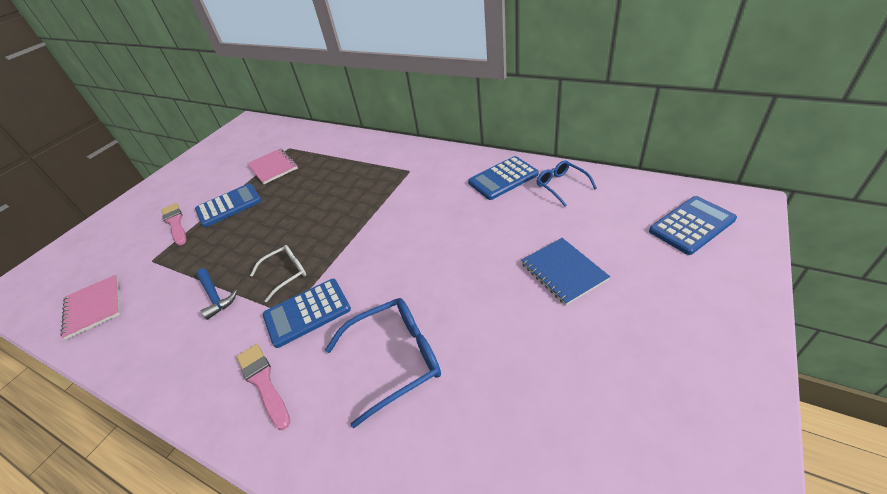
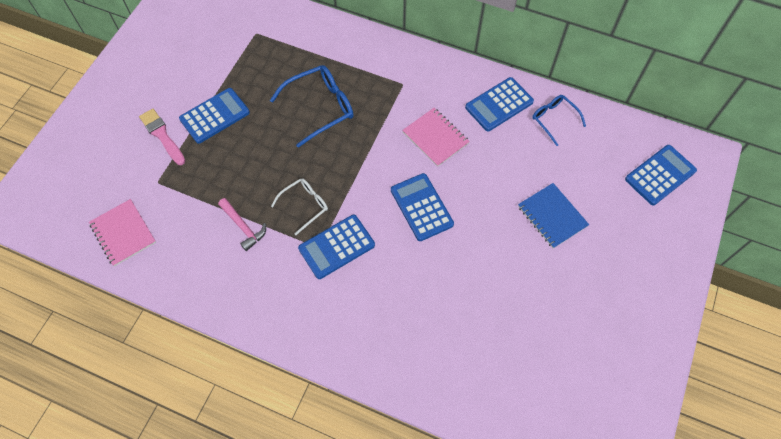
camera: 10 degrees left, 20 degrees up
(215, 296) = (243, 227): blue hammer -> pink hammer
(263, 382) = (317, 308): pink brush -> none
(273, 167) = (247, 63): pink notebook -> pink notebook (435, 138)
(394, 359) = (420, 291): blue glasses -> blue glasses (320, 108)
(410, 269) = (421, 207): none -> blue calculator

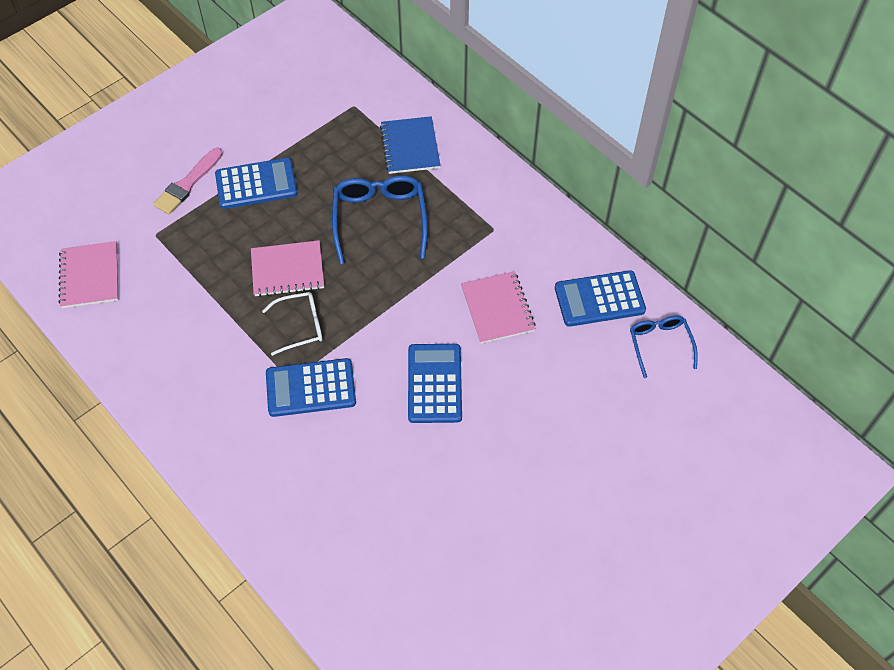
camera: 25 degrees right, 5 degrees down
(162, 135) = (187, 184): pink brush -> pink brush turned 135 degrees counterclockwise
(243, 227) = (220, 322): pink hammer -> none
(273, 169) = (287, 270): none -> pink notebook
(320, 108) = (380, 220): blue glasses -> blue glasses turned 90 degrees counterclockwise
(552, 216) = (589, 461): blue notebook -> blue notebook (410, 147)
(660, 175) = (761, 469): blue calculator -> none

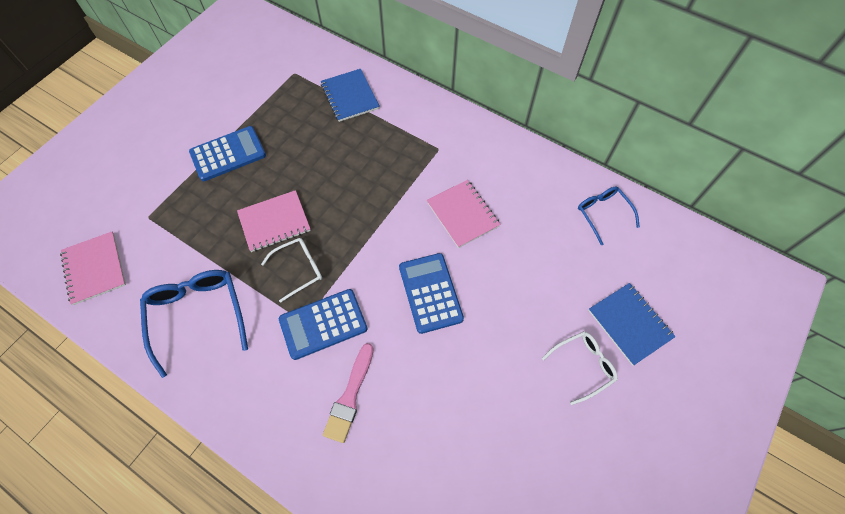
camera: 15 degrees left, 5 degrees up
(187, 184) = (167, 167): pink brush -> pink brush (350, 396)
(380, 220) = (342, 161): blue glasses -> blue glasses (198, 316)
(576, 498) = (582, 366): none -> white glasses
(599, 299) = (542, 187): blue calculator -> none
(644, 468) = (629, 324): none -> blue notebook

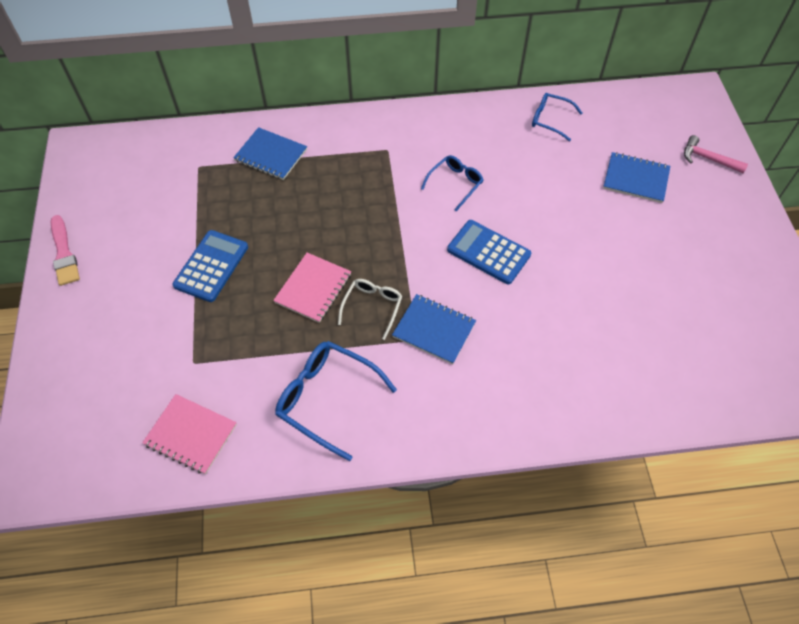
camera: 40 degrees left, 5 degrees down
(323, 324) = (434, 330): blue calculator -> blue notebook
(350, 396) = (506, 360): pink brush -> pink brush (64, 253)
(462, 214) = (455, 184): pink notebook -> blue glasses
(582, 366) = (634, 225): white glasses -> none
(725, 357) = (708, 159): none -> pink hammer

